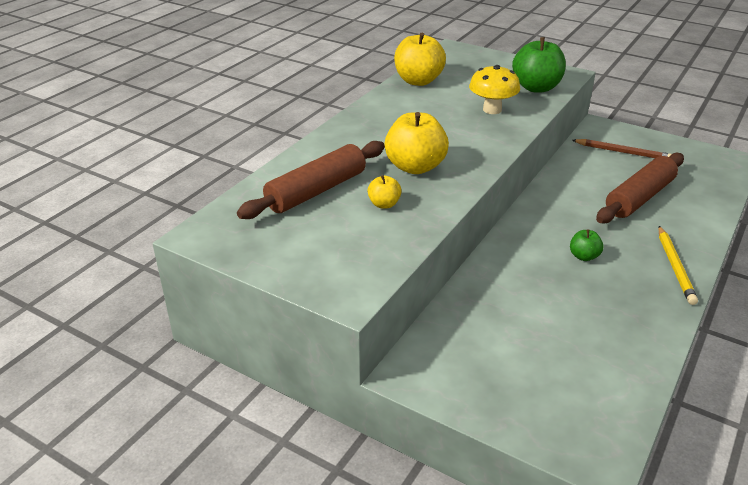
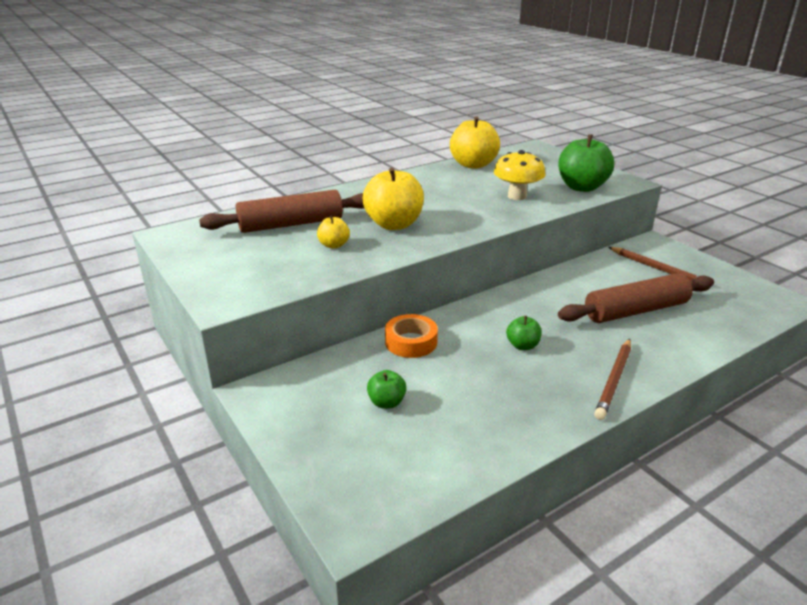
camera: 25 degrees right, 5 degrees down
(492, 281) = (411, 342): none -> orange tape
(526, 345) = (386, 402): none -> green apple
(675, 267) = (614, 380): yellow pencil -> brown pencil

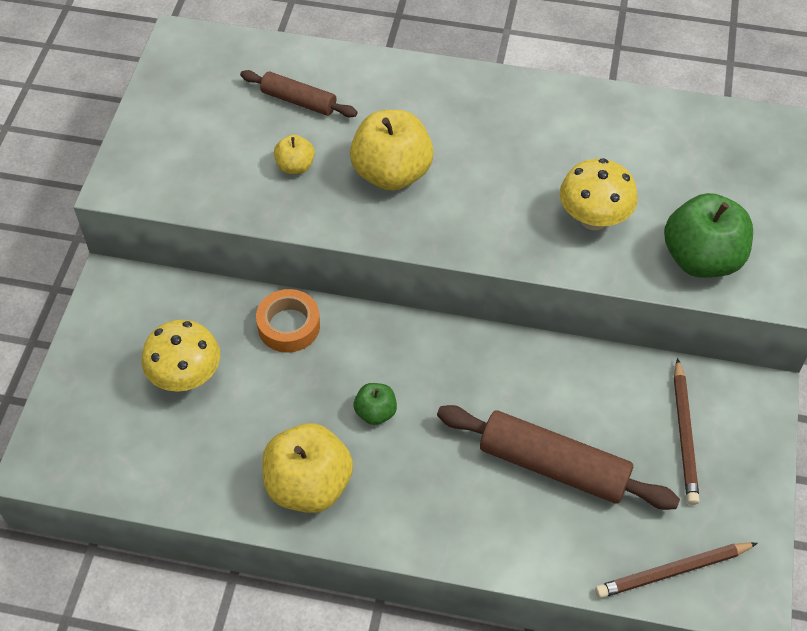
camera: 45 degrees right, 25 degrees up
(291, 224) = (298, 101): brown rolling pin -> brown rolling pin, size x0.58
(386, 402) = (186, 377): green apple -> yellow mushroom
(473, 165) = (640, 117): yellow apple -> yellow apple (309, 485)
(614, 380) = (393, 519): brown pencil -> brown pencil (672, 571)

